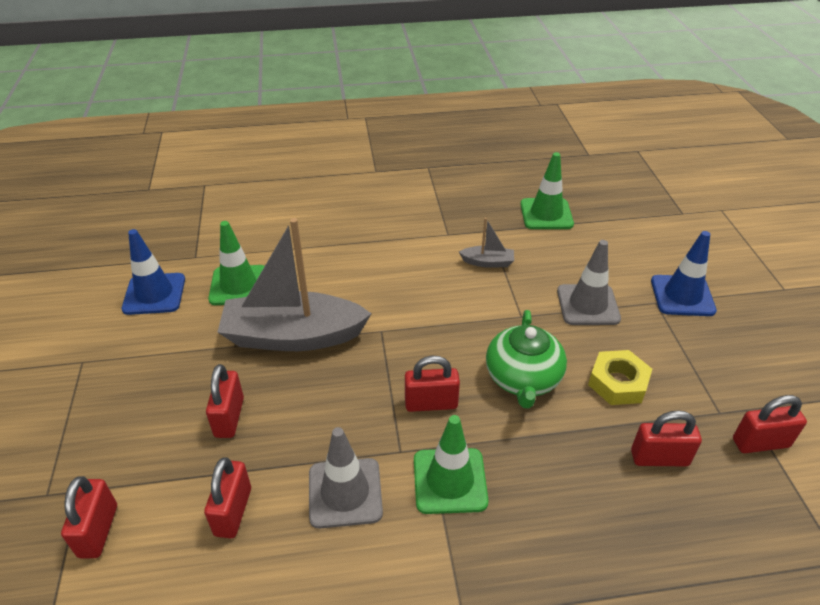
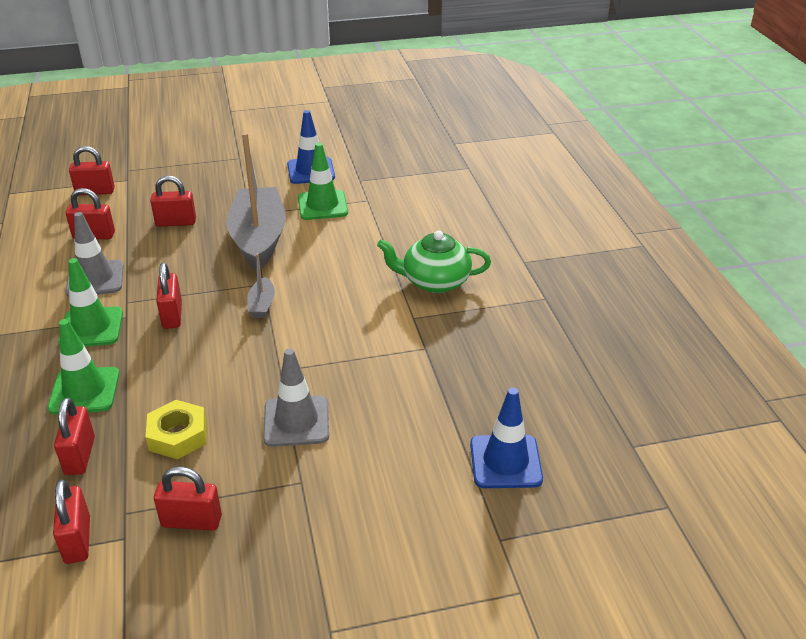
camera: 85 degrees right, 5 degrees down
(487, 262) = (366, 346): grey boat -> grey boat (262, 305)
(523, 379) = (192, 369): green teapot -> green teapot (435, 282)
(546, 214) = (466, 395): green traffic cone -> green traffic cone (84, 391)
(682, 296) = (313, 509): blue traffic cone -> blue traffic cone (505, 462)
(715, 365) = (191, 521): none -> red padlock

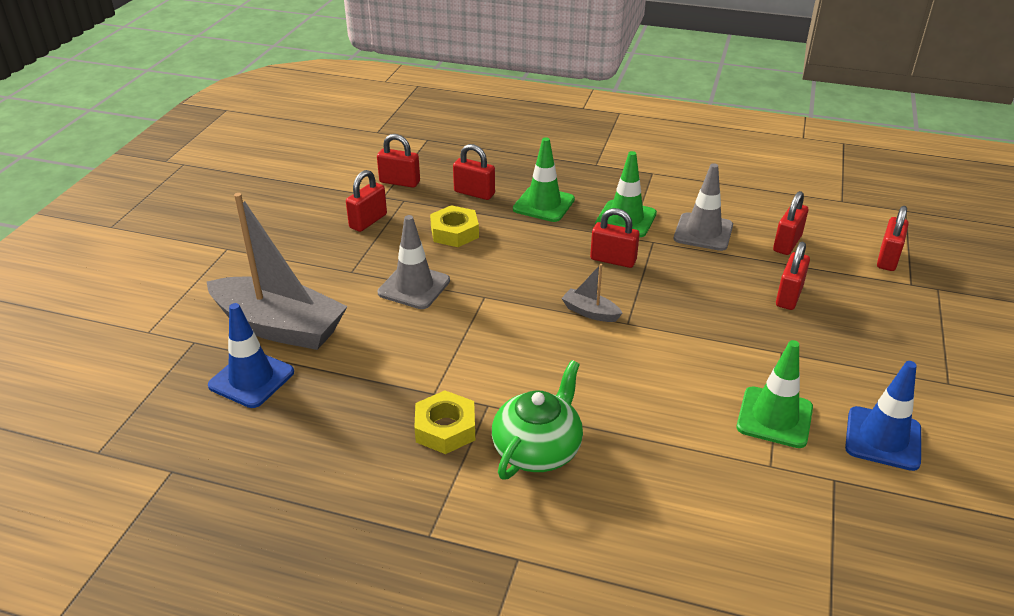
camera: 120 degrees right, 0 degrees up
(258, 239) = (719, 343): grey boat -> grey boat (279, 327)
(454, 327) = (445, 428): none -> yellow nut

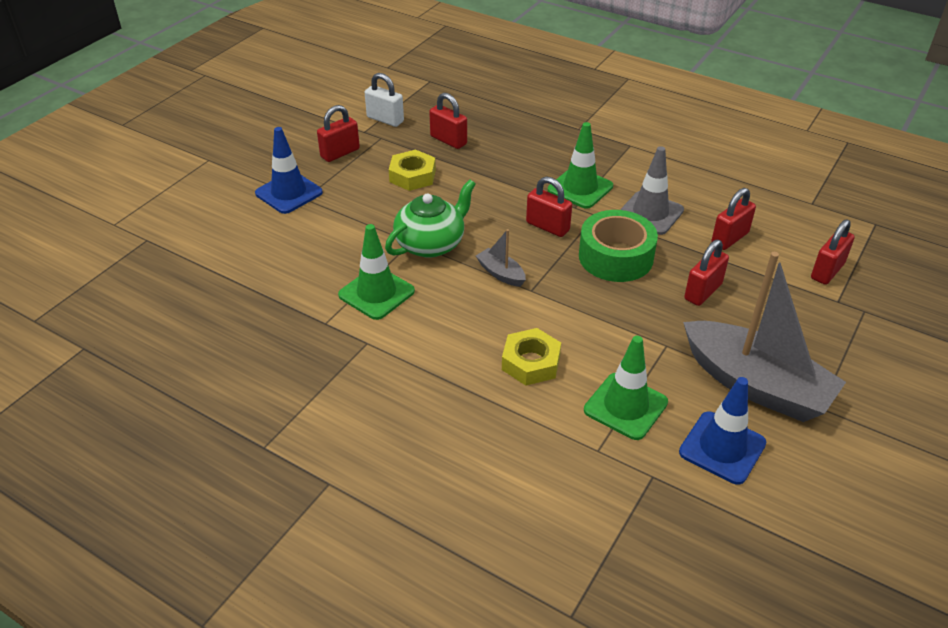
camera: 15 degrees right, 5 degrees up
(251, 379) = (179, 281): blue traffic cone -> blue traffic cone (289, 193)
(279, 327) = (221, 239): grey boat -> grey boat (756, 385)
(399, 182) = (385, 119): red padlock -> white padlock
(414, 287) = (352, 222): grey traffic cone -> none
(445, 428) = (320, 356): yellow nut -> yellow nut (531, 362)
(537, 449) = (391, 391): green teapot -> green teapot (431, 244)
(543, 204) = (508, 161): green traffic cone -> green traffic cone (376, 293)
(692, 278) = (615, 257): none -> green tape

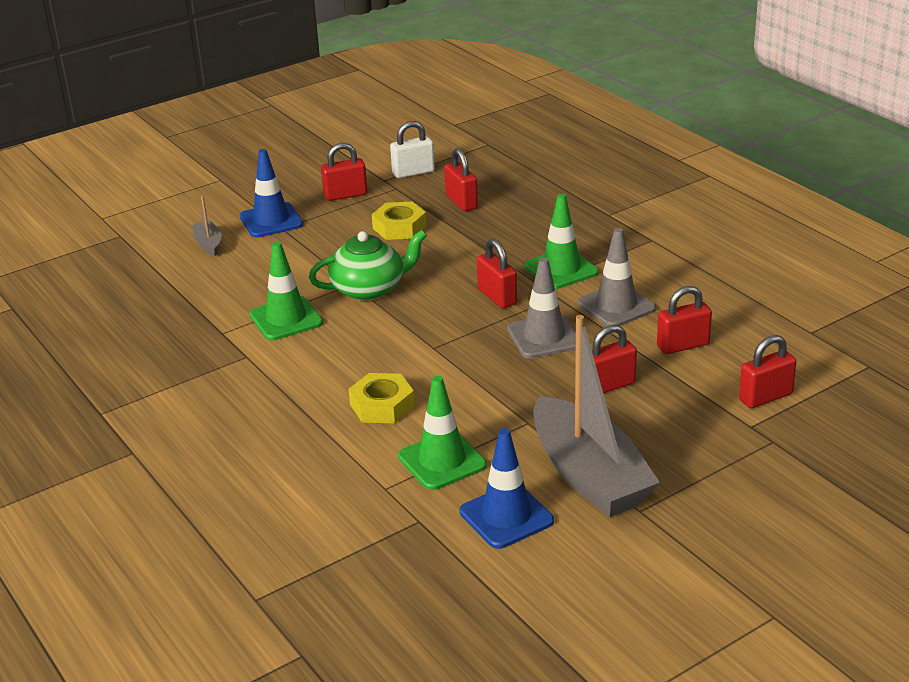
camera: 25 degrees right, 10 degrees down
(385, 119) = (413, 172): white padlock -> white padlock turned 75 degrees counterclockwise
(501, 273) = (415, 327): grey boat -> grey boat (208, 244)
(615, 257) = (544, 337): green tape -> grey traffic cone

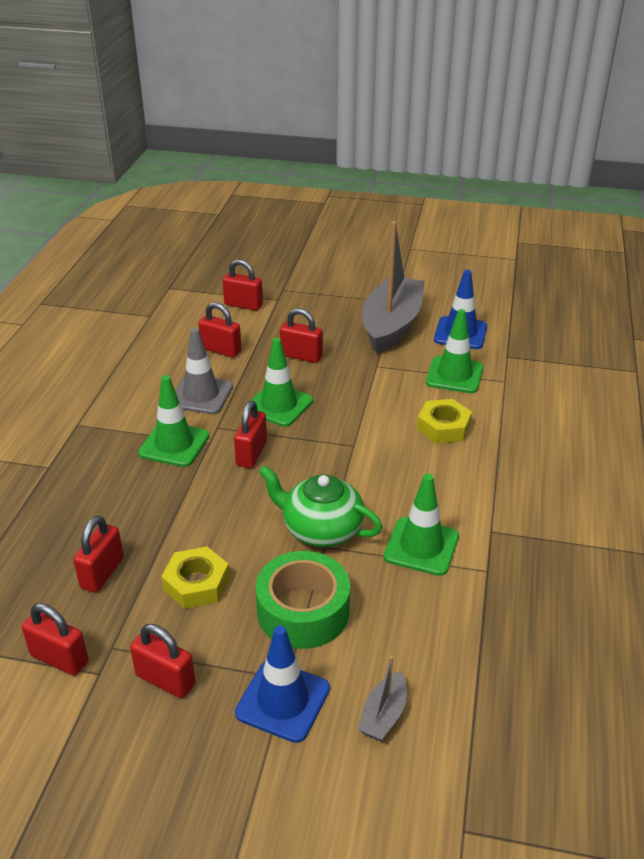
camera: 135 degrees left, 5 degrees up
(315, 252) = (303, 611): none -> green tape
(413, 172) = (59, 659): white padlock -> red padlock
(544, 337) = (279, 405): grey traffic cone -> green traffic cone

